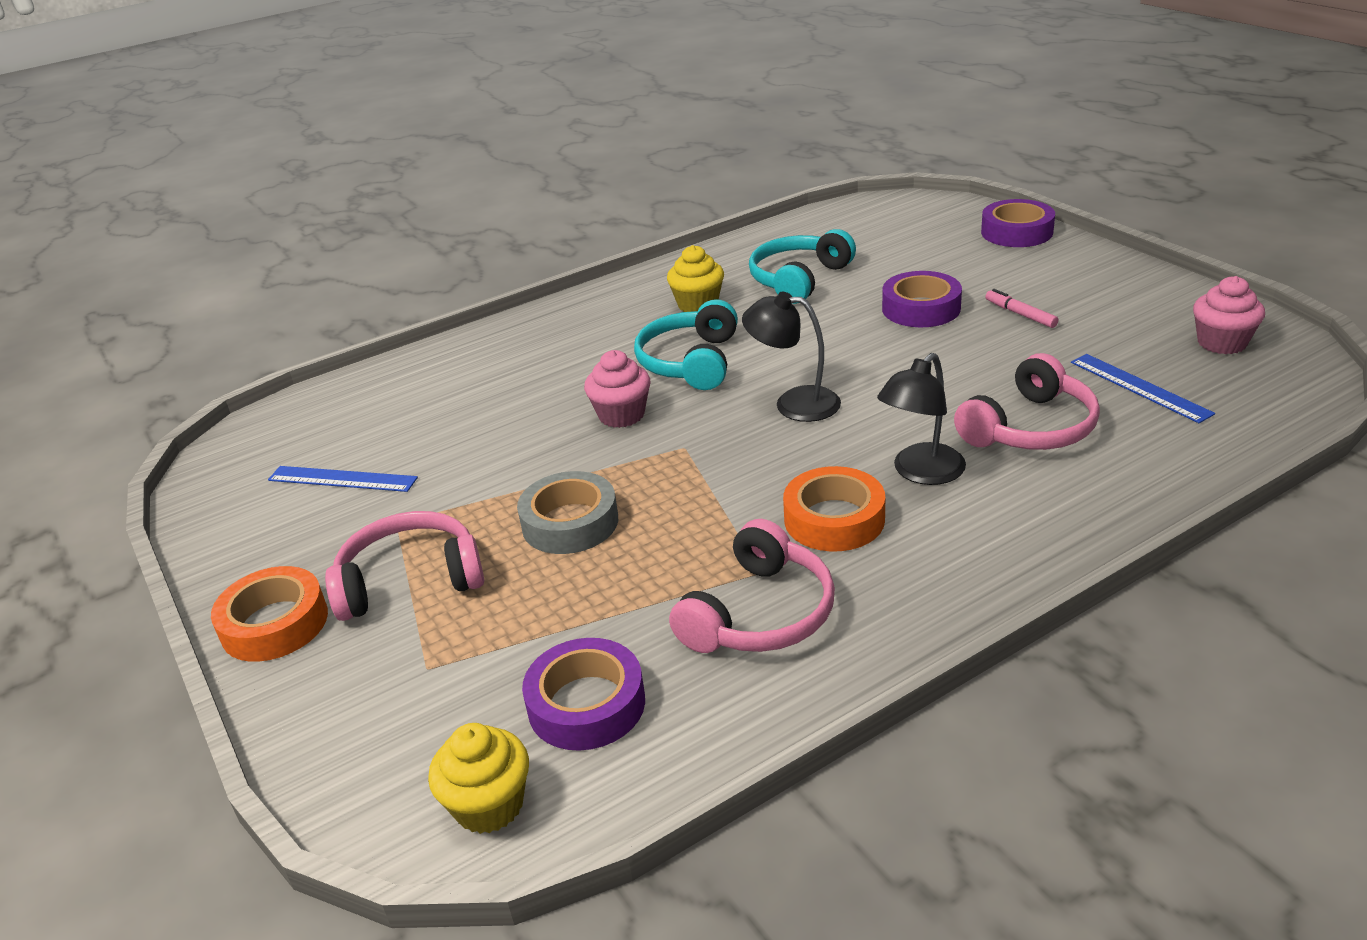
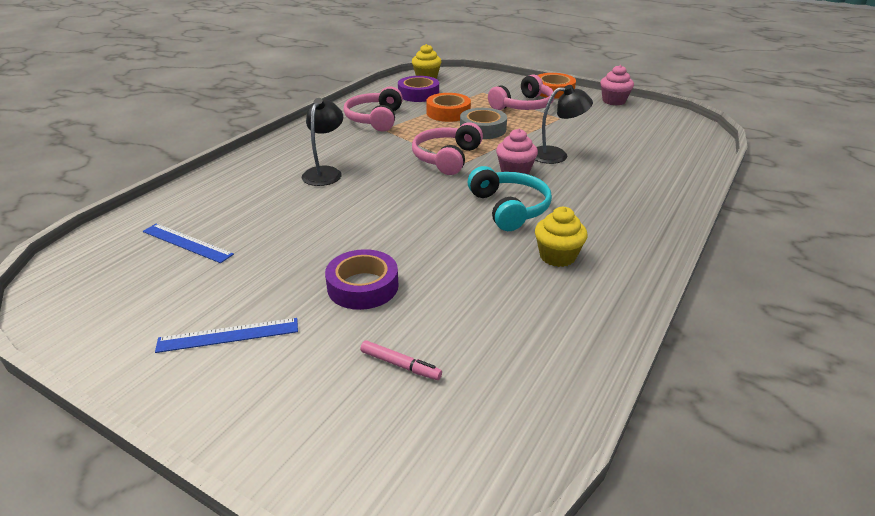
camera: 150 degrees right, 0 degrees up
(342, 479) = (614, 125): blue ruler -> blue ruler (228, 335)
(794, 403) = (417, 194): black lamp -> black lamp (556, 155)
(798, 279) = (495, 302): turquoise headphones -> none
(834, 519) = (361, 148): orange tape -> orange tape (448, 113)
(1016, 232) = (280, 438): purple tape -> none
(1020, 314) = (273, 295): pink marker -> pink marker (400, 365)
(1030, 428) = (265, 204): pink headphones -> pink headphones (446, 158)
(1222, 343) = (103, 294): pink cupcake -> pink cupcake (614, 101)

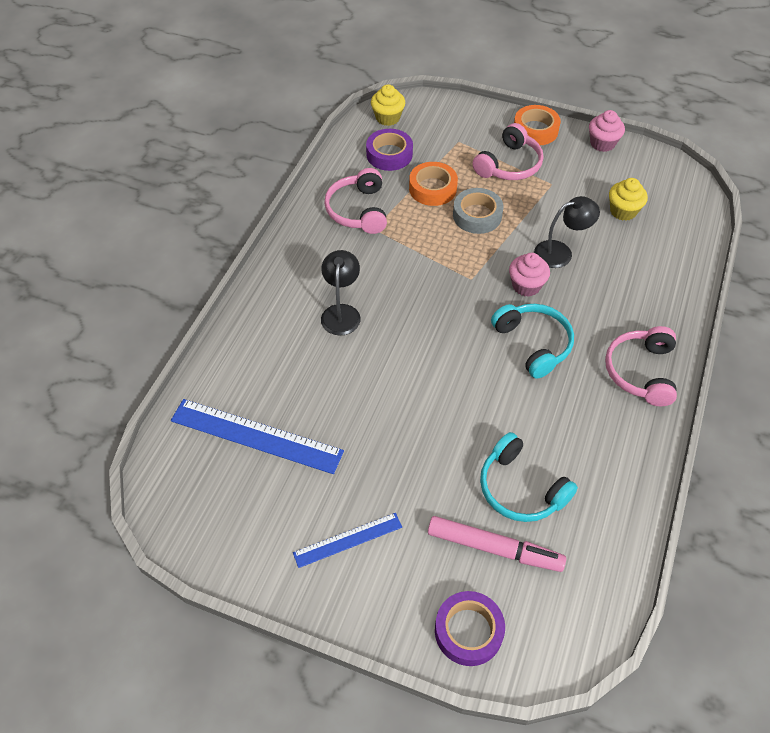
camera: 10 degrees left, 20 degrees up
(187, 243) = (256, 436): blue ruler -> blue ruler, size x1.73
(363, 286) = (435, 467): purple tape -> purple tape (468, 631)
(400, 365) = (494, 548): pink marker -> pink marker, size x1.99
(446, 158) = (454, 272): pink headphones -> pink headphones (640, 372)
(454, 315) = (520, 488): none -> turquoise headphones
(557, 256) = (589, 404): yellow cupcake -> yellow cupcake (623, 211)

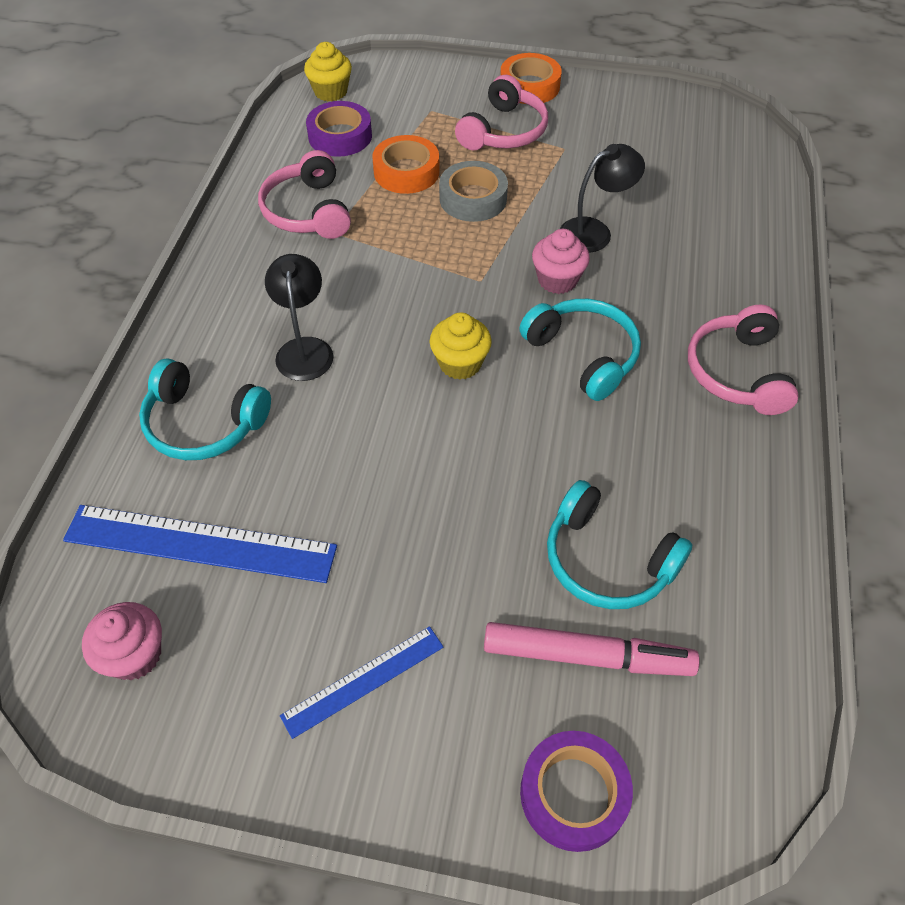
camera: 10 degrees left, 0 degrees up
(267, 356) = (203, 424): none -> turquoise headphones
(602, 143) = (619, 93): pink cupcake -> pink cupcake (135, 655)
(623, 211) = (665, 171): yellow cupcake -> yellow cupcake (460, 363)

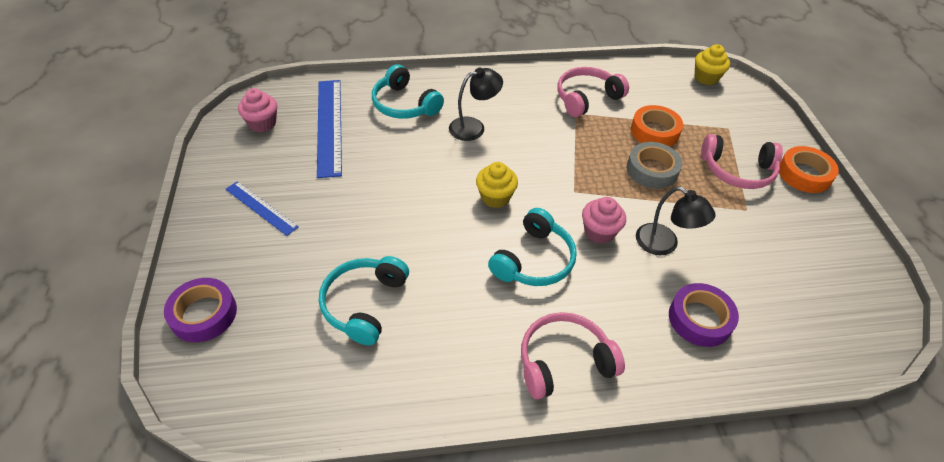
camera: 70 degrees right, 5 degrees down
(203, 424) = (404, 105): turquoise headphones -> turquoise headphones turned 45 degrees counterclockwise
(340, 136) = (665, 93): purple tape -> purple tape (700, 319)
(587, 655) = (293, 305): pink marker -> none

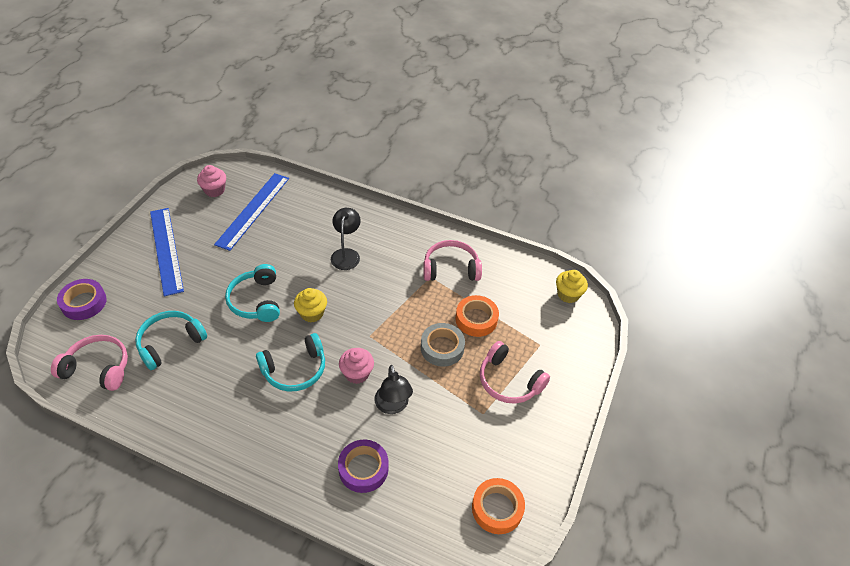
camera: 30 degrees right, 0 degrees up
(261, 208) = (166, 250): blue ruler -> blue ruler, size x1.73
(404, 105) = (315, 216): turquoise headphones -> turquoise headphones (256, 301)
(474, 127) = (346, 254): black lamp -> black lamp turned 90 degrees counterclockwise
(564, 361) = (250, 444): pink headphones -> pink headphones (98, 368)
(804, 174) = (562, 411): orange tape -> orange tape (497, 508)

